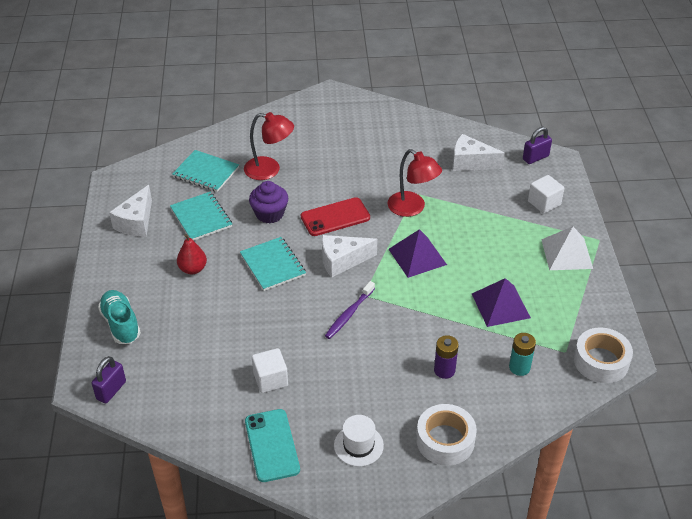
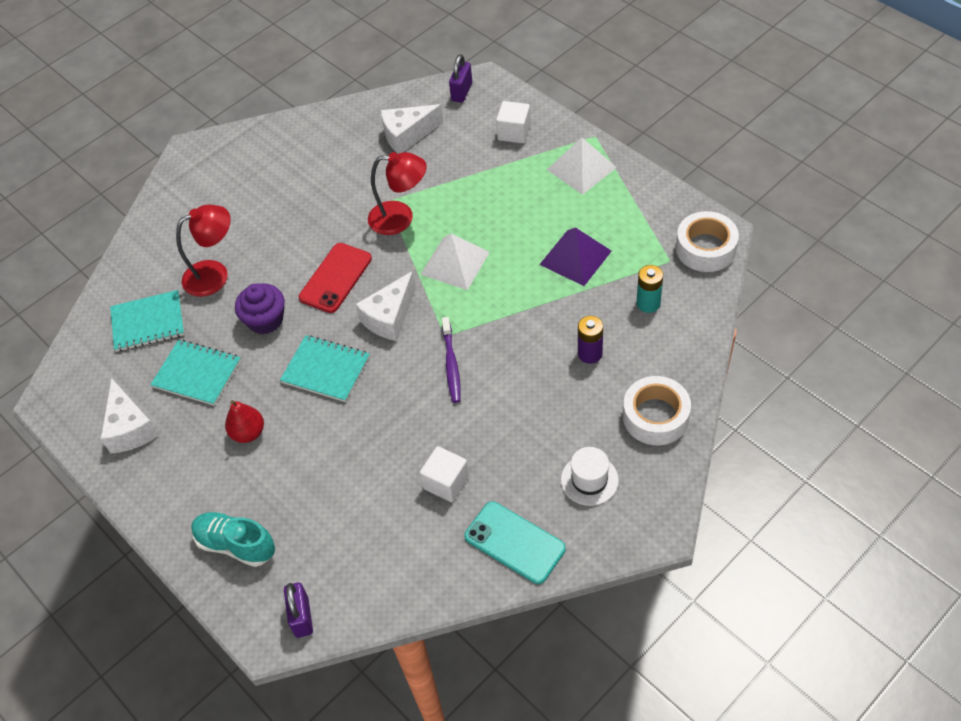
camera: 35 degrees left, 10 degrees up
(417, 256) = (455, 263): purple pyramid -> white pyramid

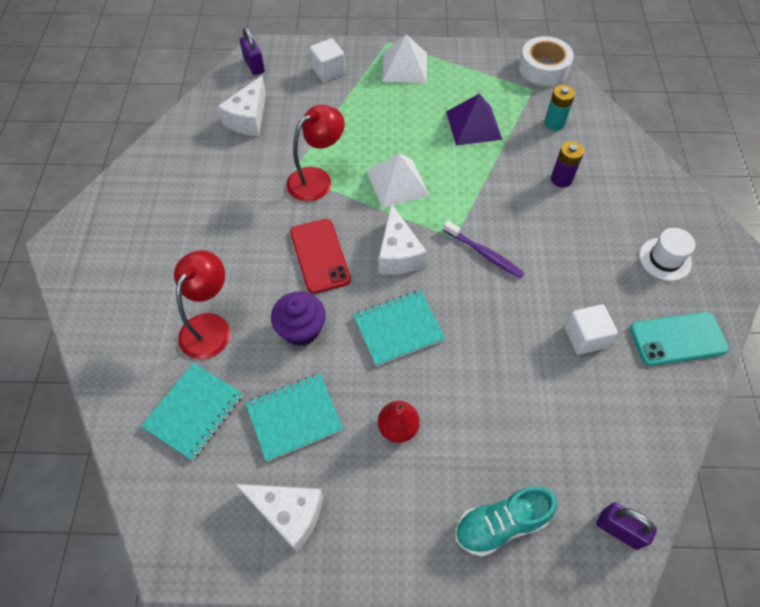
camera: 50 degrees left, 5 degrees up
(655, 416) = (648, 189): white tape -> none

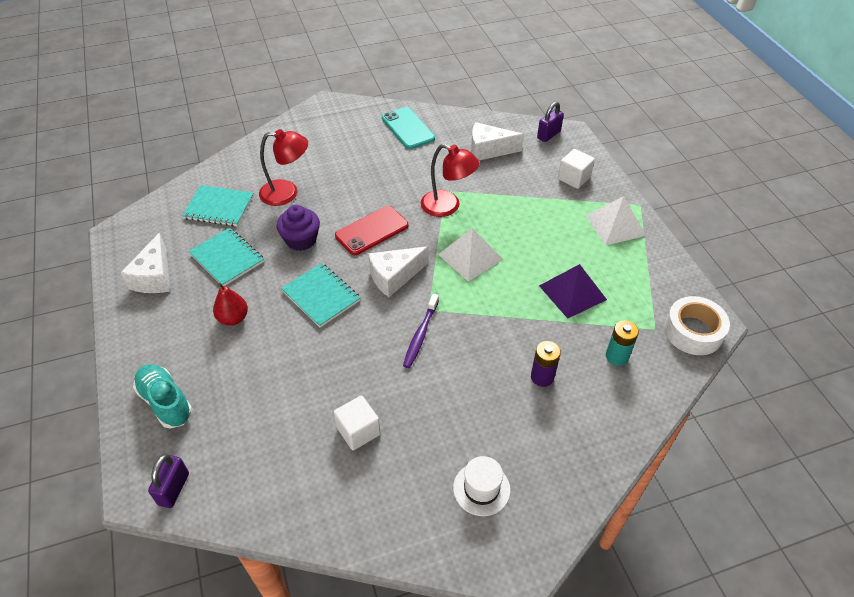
camera: 70 degrees right, 10 degrees down
(677, 339) = (384, 513): turquoise phone -> turquoise phone (408, 128)

